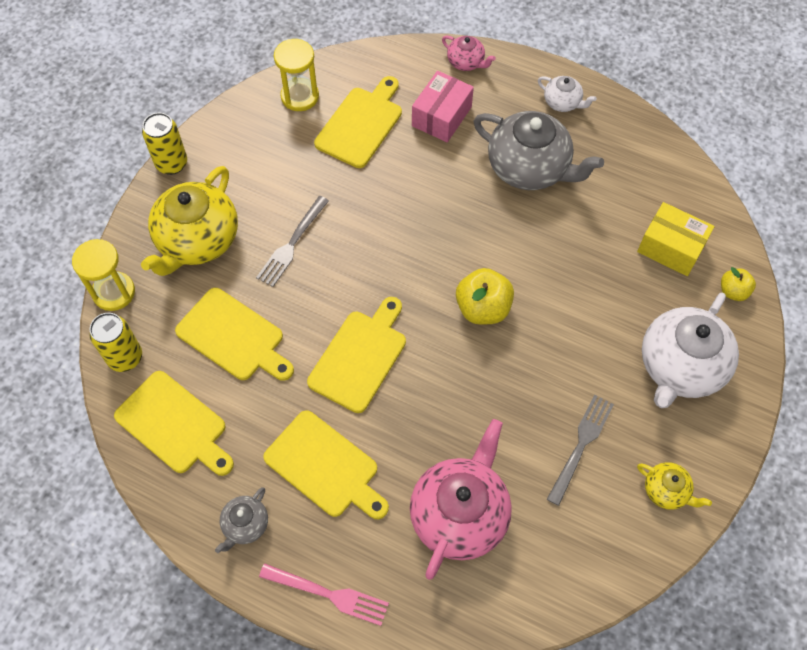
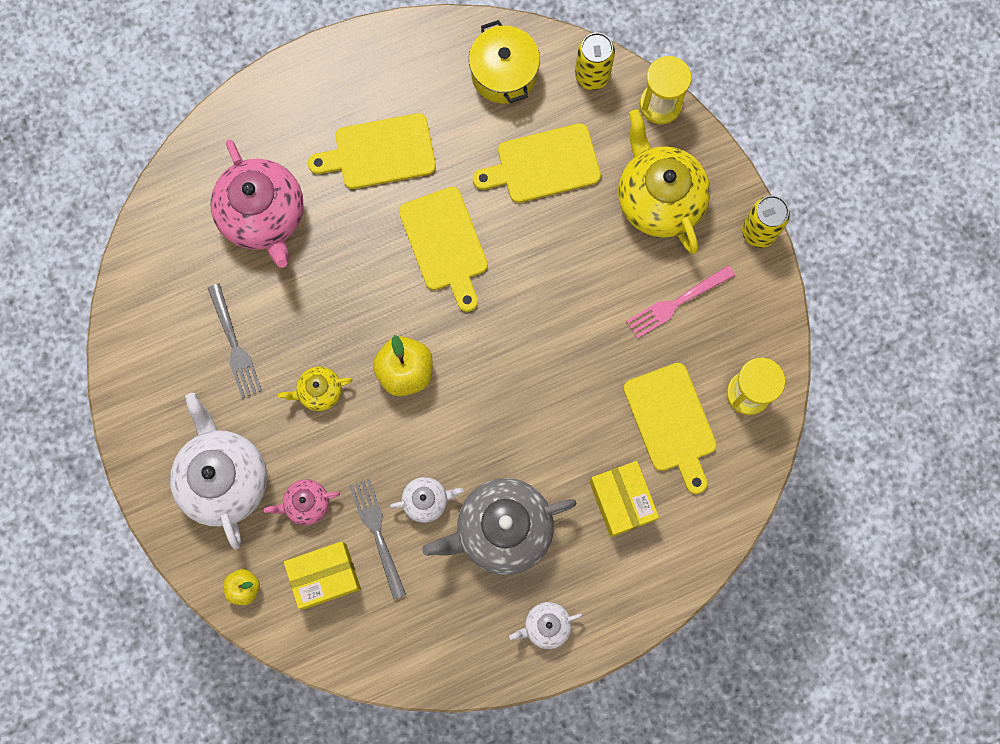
camera: 130 degrees right, 15 degrees up
(174, 425) = (504, 74): yellow cutting board -> yellow pot
(245, 525) = (384, 69): grey teapot -> none
(292, 244) = (593, 270): grey fork -> grey fork (377, 534)
(328, 594) = (288, 87): pink fork -> pink fork (677, 303)
(441, 116) = (622, 501): pink box -> yellow box
(466, 62) = (666, 577): pink teapot -> pink teapot (306, 504)
(558, 225) = (426, 501): none -> white teapot
(666, 491) = (149, 374): yellow teapot -> yellow teapot (319, 391)

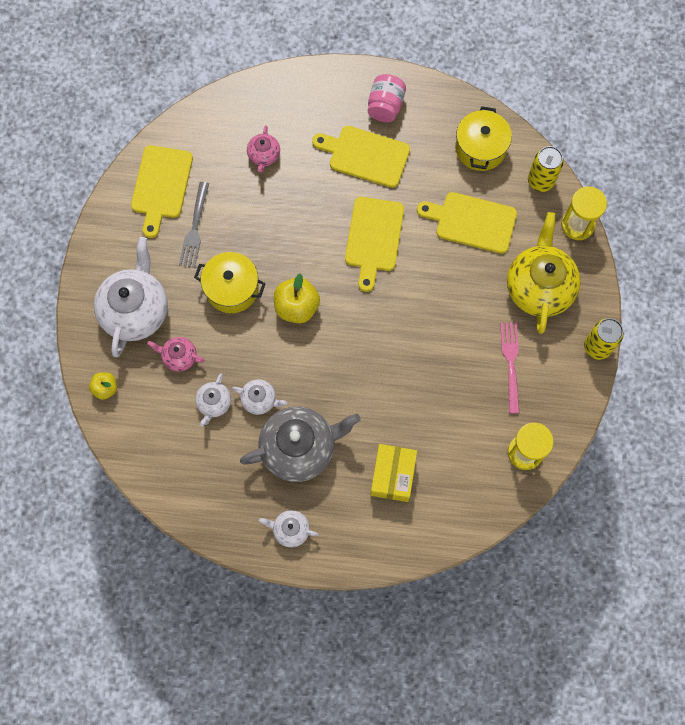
camera: 30 degrees right, 5 degrees down
(263, 216) = (264, 156): pink teapot -> pink teapot, size x0.48
(319, 391) = (232, 289): yellow teapot -> yellow pot
(325, 576) = (162, 411): yellow box -> none
(368, 82) = (385, 106): none -> pink jar
(377, 534) = (214, 403): grey fork -> white teapot
(502, 529) = (299, 448): grey teapot -> grey teapot turned 150 degrees clockwise
(671, 422) = (459, 442): yellow cutting board -> yellow cutting board (161, 186)
(677, 303) = (510, 363): pink fork -> pink fork turned 90 degrees clockwise

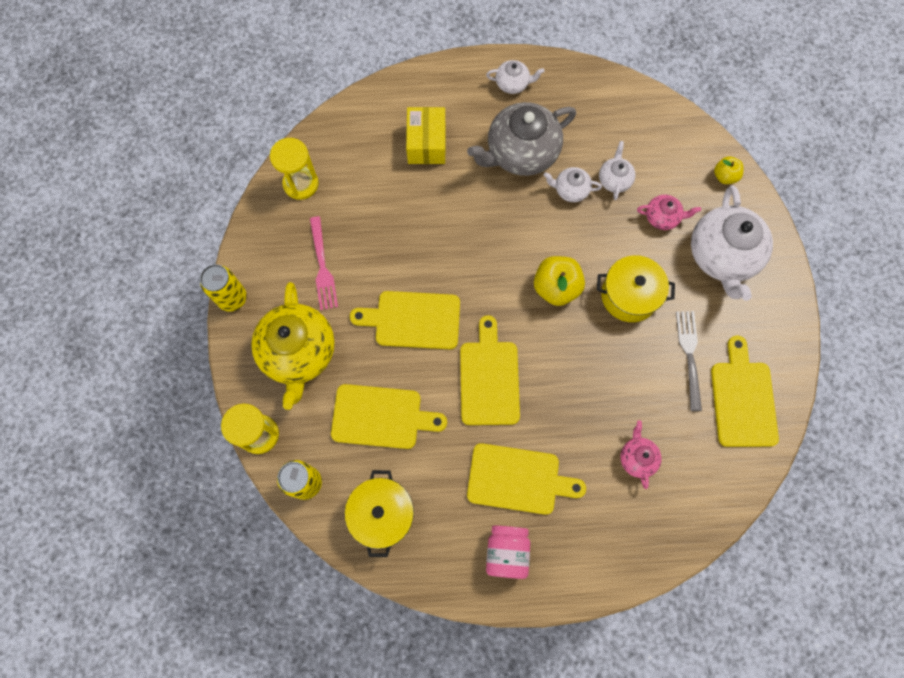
camera: 170 degrees right, 0 degrees up
(433, 299) = (413, 320): none -> yellow cutting board

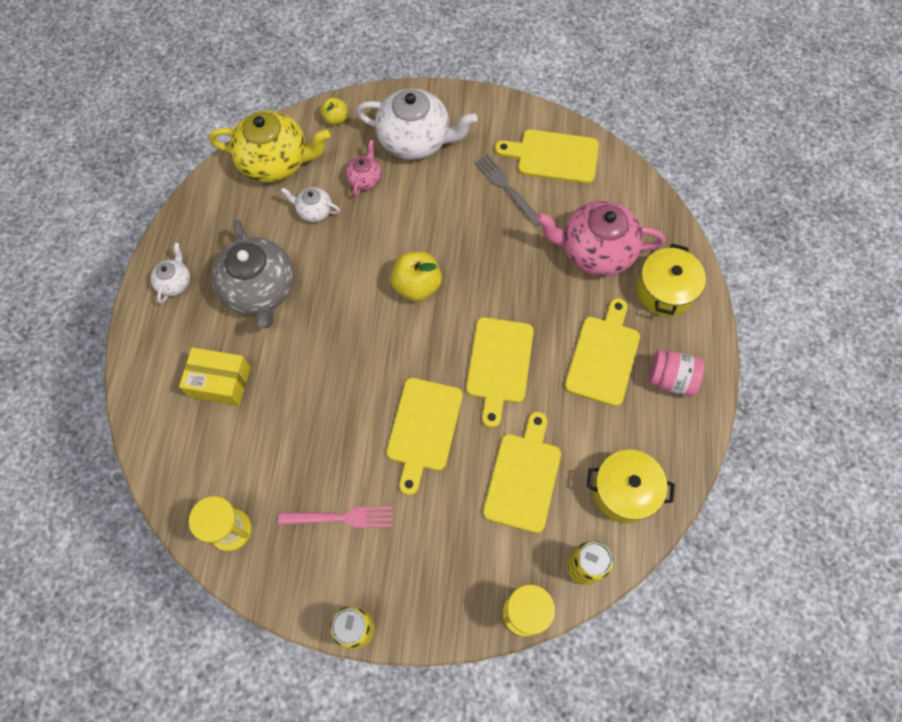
camera: 80 degrees left, 5 degrees down
(298, 353) = (438, 557): yellow teapot -> yellow teapot (275, 161)
(489, 378) = (499, 365): yellow cutting board -> yellow cutting board turned 90 degrees counterclockwise
(570, 190) = (314, 252): white teapot -> none
(629, 295) = (438, 224): yellow pot -> yellow pot (665, 290)
(637, 458) = (595, 251): pink teapot -> pink teapot, size x2.08
(689, 356) = (506, 188): grey fork -> grey fork turned 45 degrees clockwise

